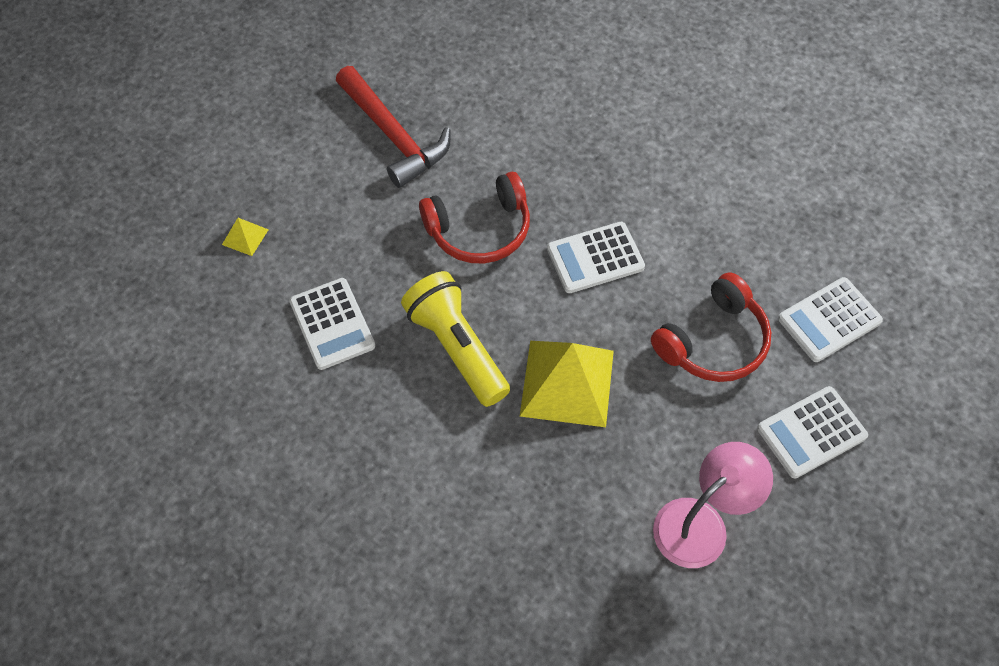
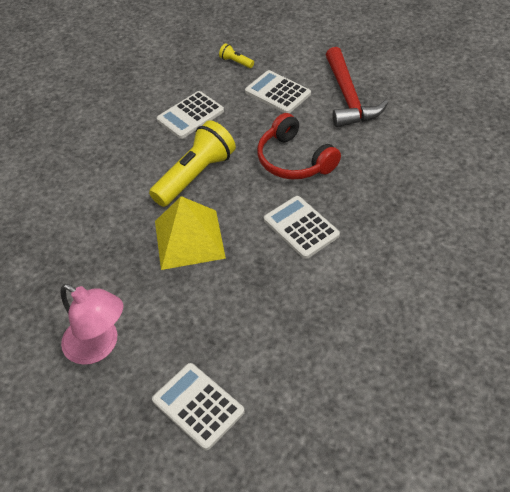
camera: 75 degrees right, 10 degrees down
(245, 237) = (236, 62): yellow pyramid -> yellow flashlight
(393, 135) = (348, 97): red hammer -> red hammer turned 45 degrees counterclockwise
(713, 342) = (258, 318): red headphones -> none
(829, 320) = (314, 399): white calculator -> white calculator (277, 93)

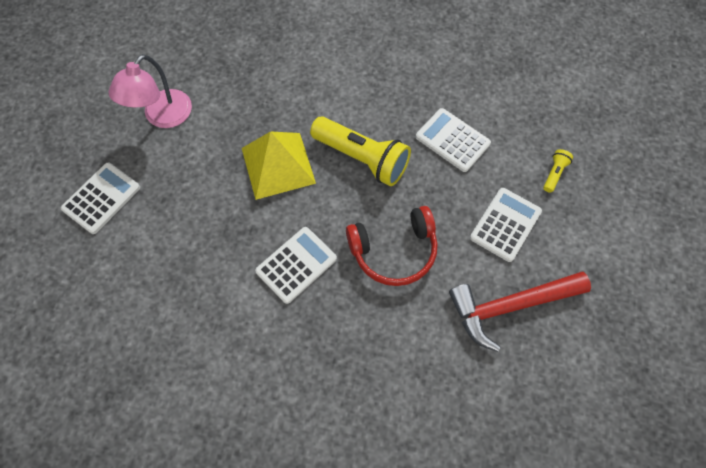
camera: 80 degrees right, 15 degrees up
(294, 160) = (394, 251): red headphones -> red headphones turned 150 degrees counterclockwise

